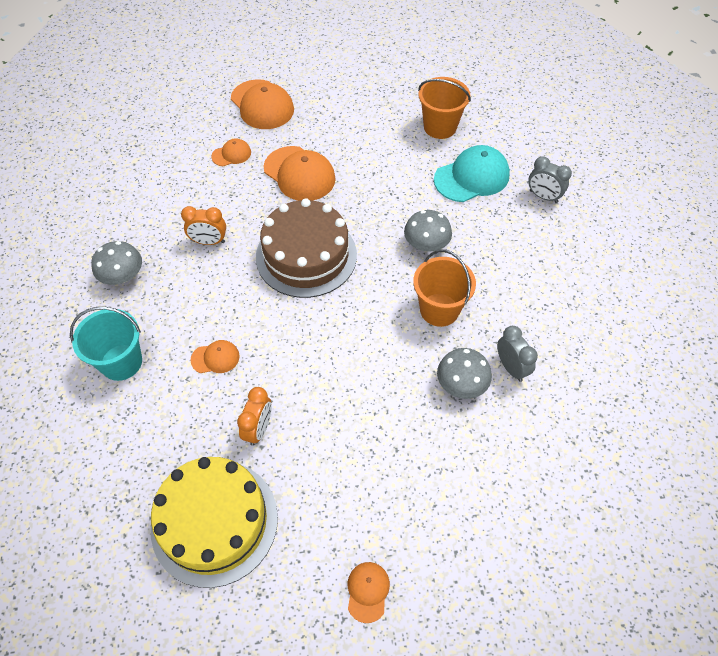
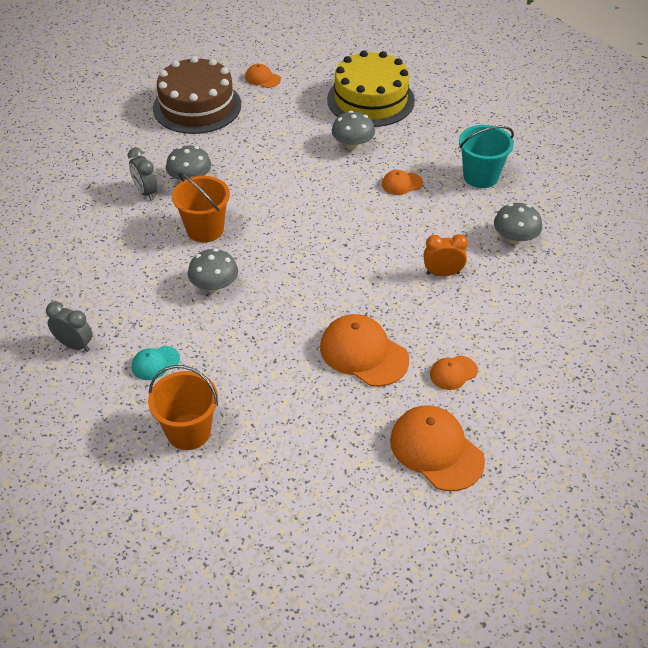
camera: 175 degrees right, 10 degrees down
(258, 429) = (352, 144): orange clock -> grey mushroom
(306, 255) = (339, 267): brown cake -> brown cake (197, 106)
(367, 591) = (262, 78): orange cap -> orange cap turned 120 degrees clockwise
(472, 177) = (155, 363): turquoise cap -> turquoise cap, size x0.52

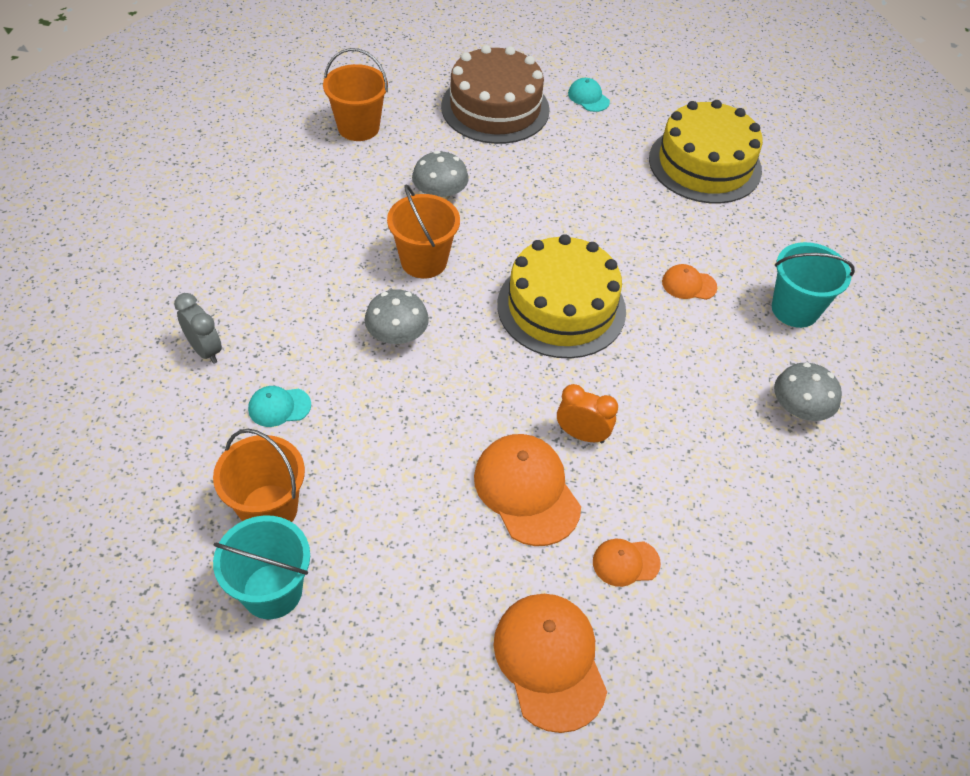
camera: 20 degrees right, 5 degrees up
(99, 151) = (358, 127): none -> orange bucket
(146, 192) = (382, 193): grey clock -> none
(222, 481) = (272, 591): none -> turquoise bucket
(262, 78) = (588, 97): orange cap -> turquoise cap
(322, 227) = (561, 307): none -> yellow cake
(352, 144) = (653, 214): grey mushroom -> none
(442, 273) = (680, 422): orange clock -> orange clock (582, 435)

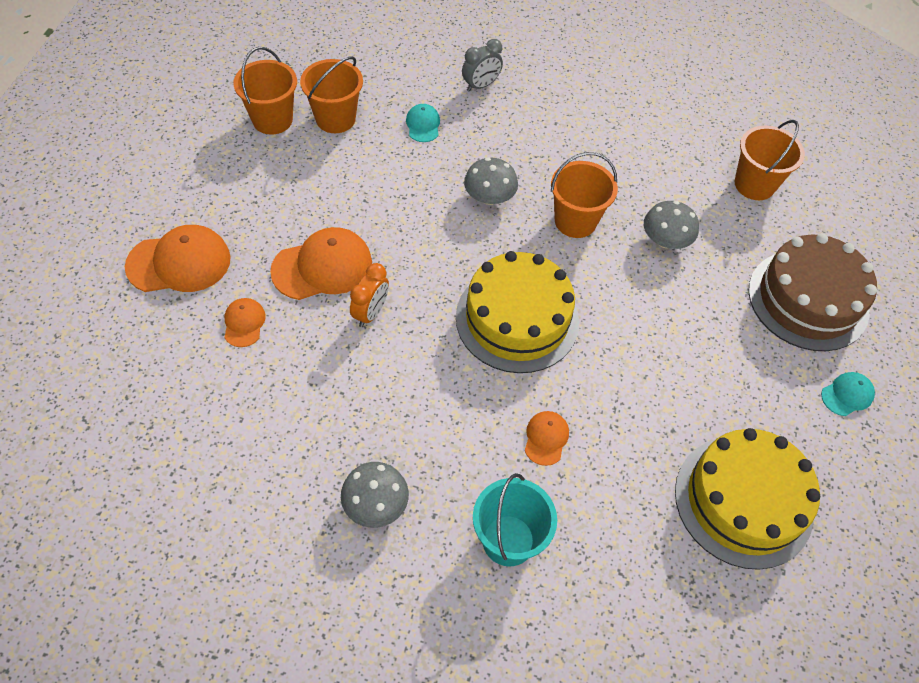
camera: 95 degrees right, 5 degrees up
(272, 591) = (272, 120): turquoise bucket -> orange bucket

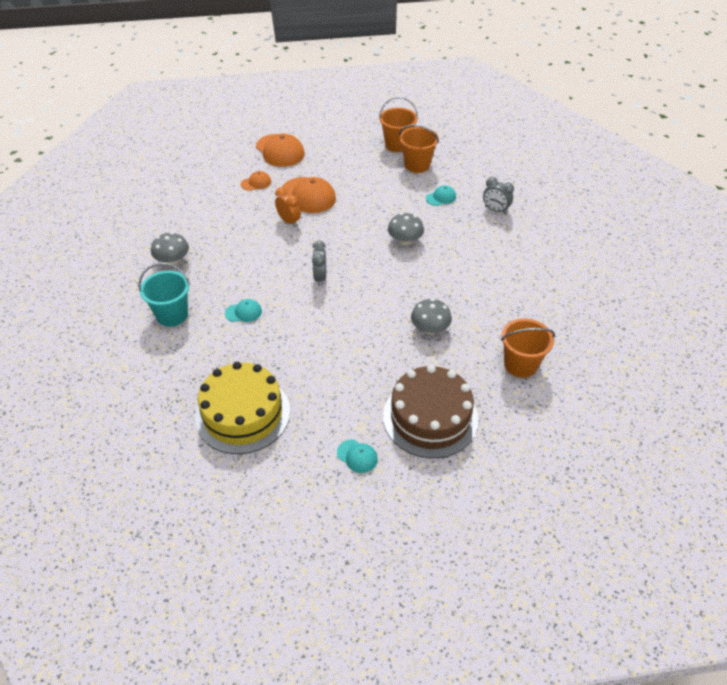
camera: 70 degrees right, 10 degrees down
(370, 313) = (289, 221): orange clock -> orange clock turned 135 degrees counterclockwise
(517, 319) = (320, 278): yellow cake -> grey clock
(546, 438) = (243, 312): orange cap -> turquoise cap
(575, 221) = (414, 282): orange bucket -> none

